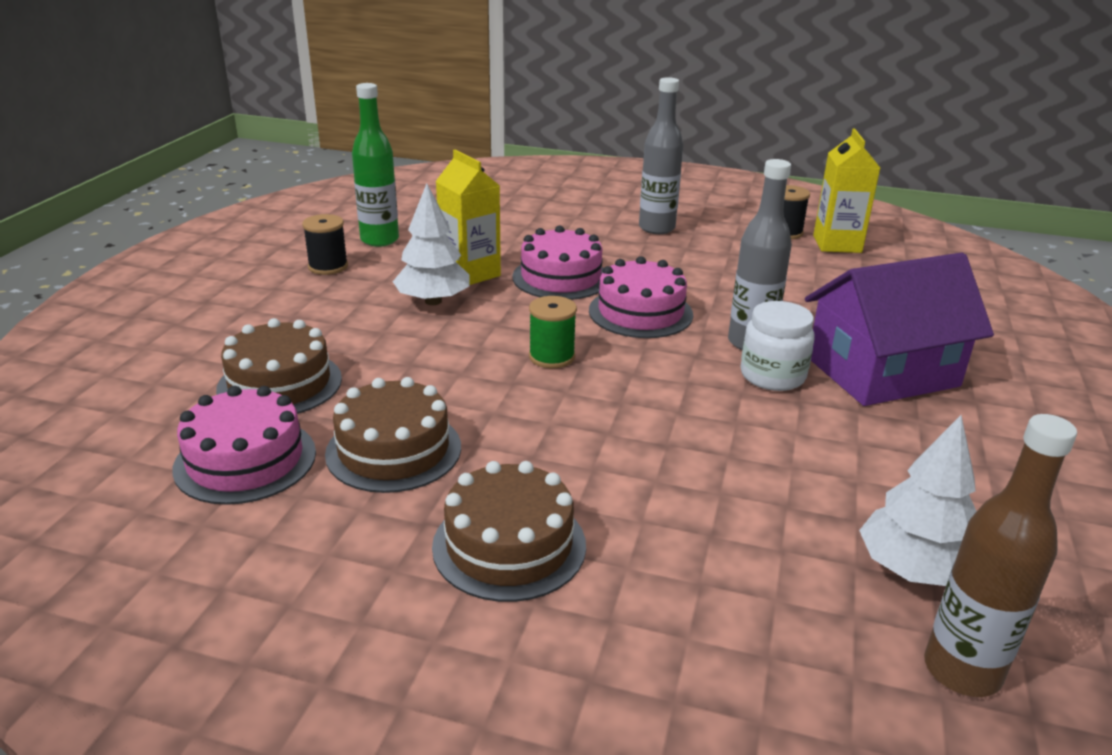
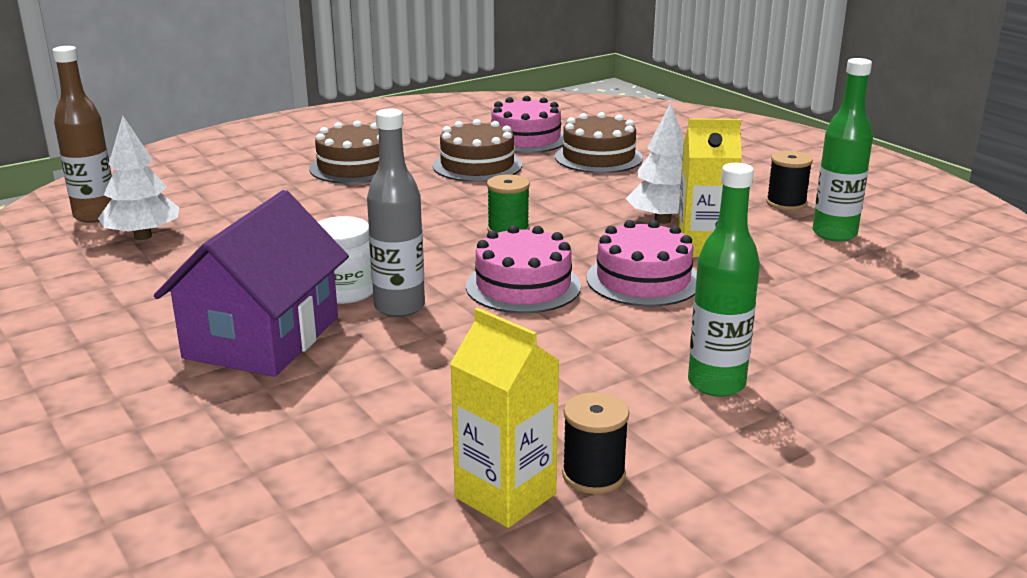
camera: 130 degrees right, 5 degrees down
(656, 228) = (716, 384): grey bottle -> green bottle

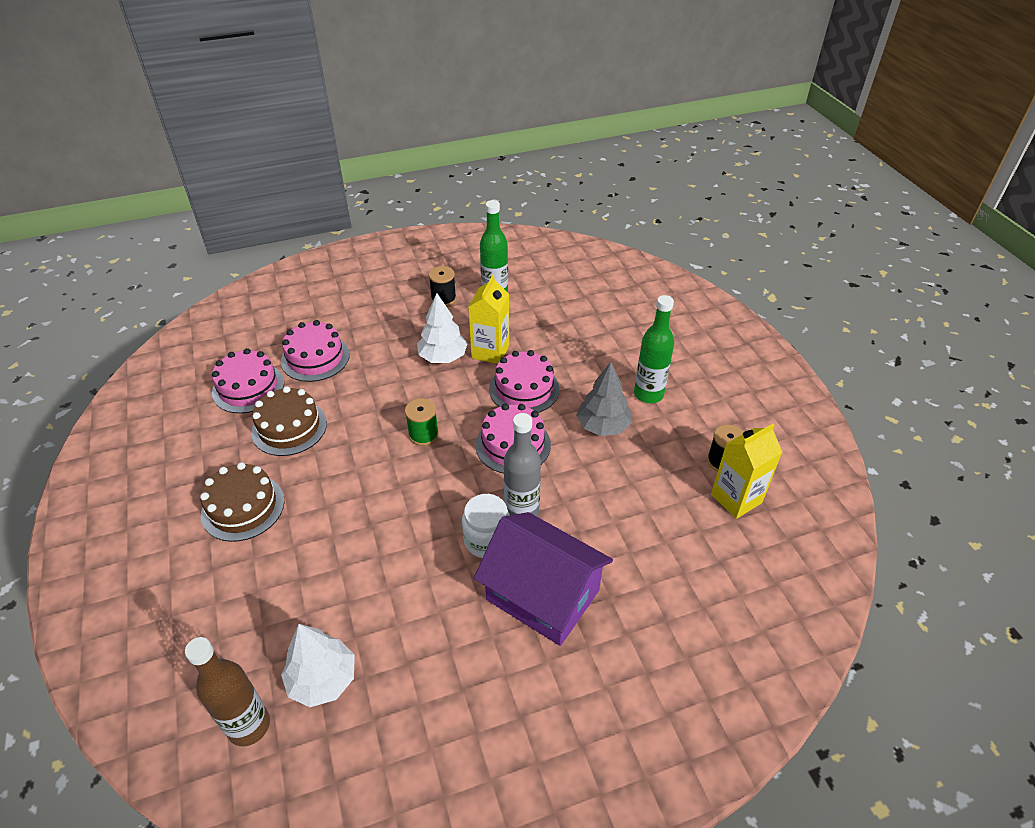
camera: 75 degrees left, 20 degrees up
(598, 157) = (315, 358): brown cake -> pink cake
(606, 349) = (603, 426): none -> grey tree

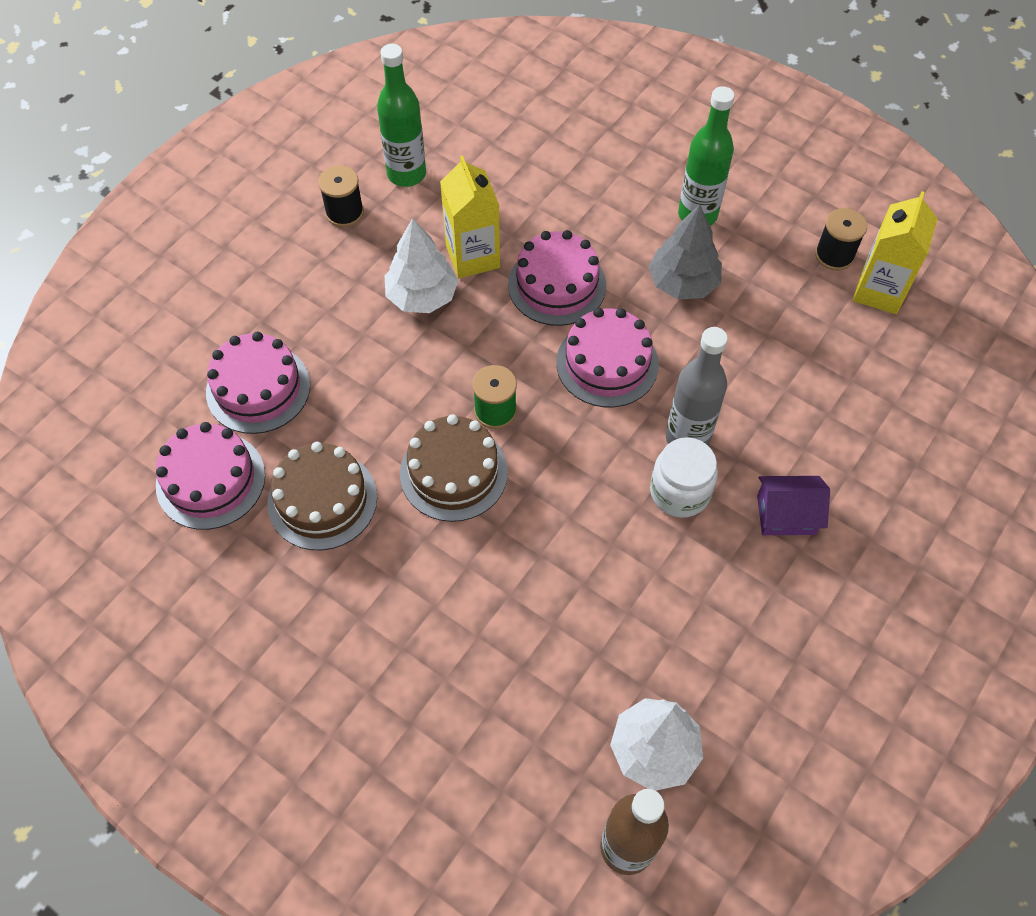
camera: 35 degrees left, 15 degrees up
(243, 507) = (370, 631): brown cake -> brown cake (453, 472)
(542, 595) = (786, 514): purple house -> purple house, size x0.49

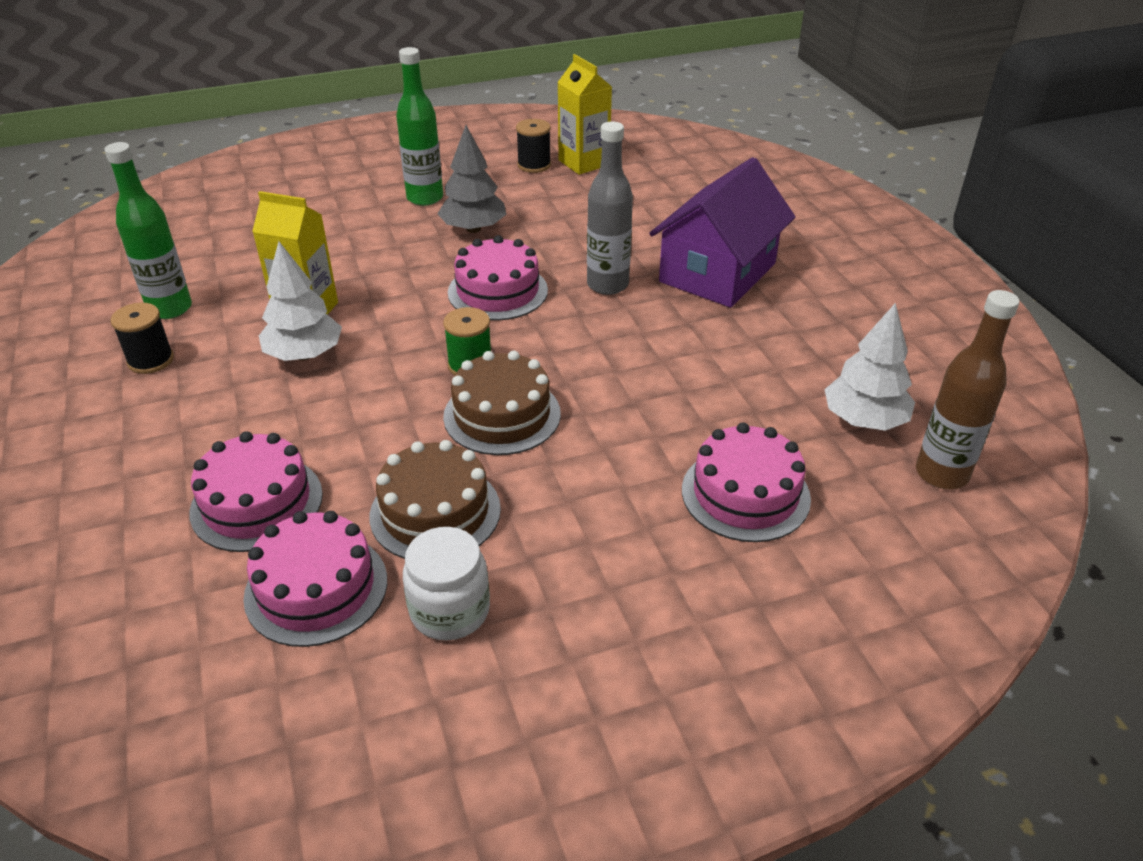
camera: 55 degrees left, 20 degrees down
(557, 285) = (395, 283): pink cake -> pink cake (745, 494)
(679, 492) = (650, 308): white jar -> white jar (450, 610)
(786, 514) = (717, 272): purple house -> purple house, size x2.03

